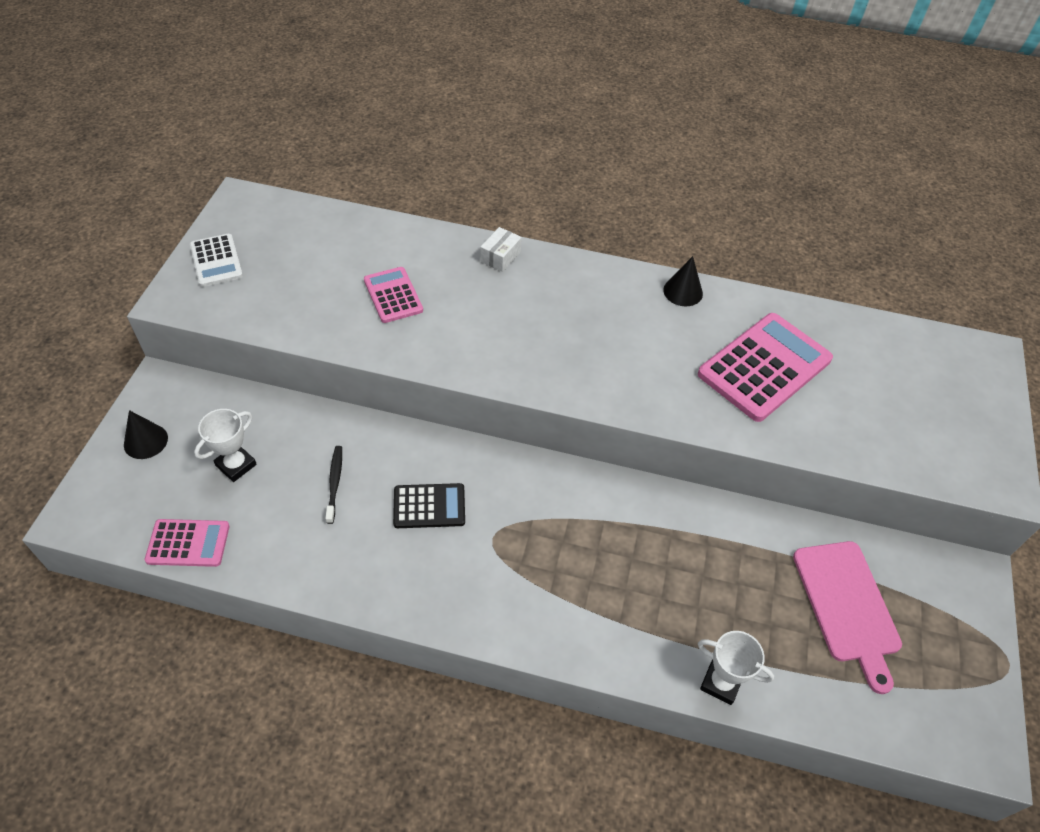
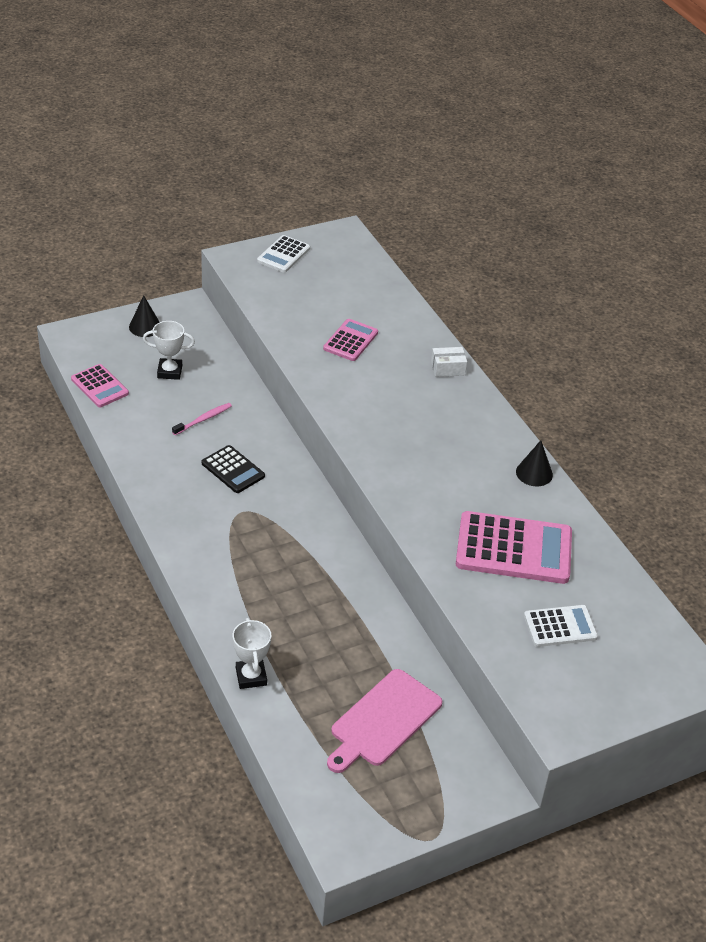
camera: 50 degrees right, 10 degrees down
(334, 483) = (203, 419): black toothbrush -> pink toothbrush
(879, 400) = (560, 626): none -> white calculator

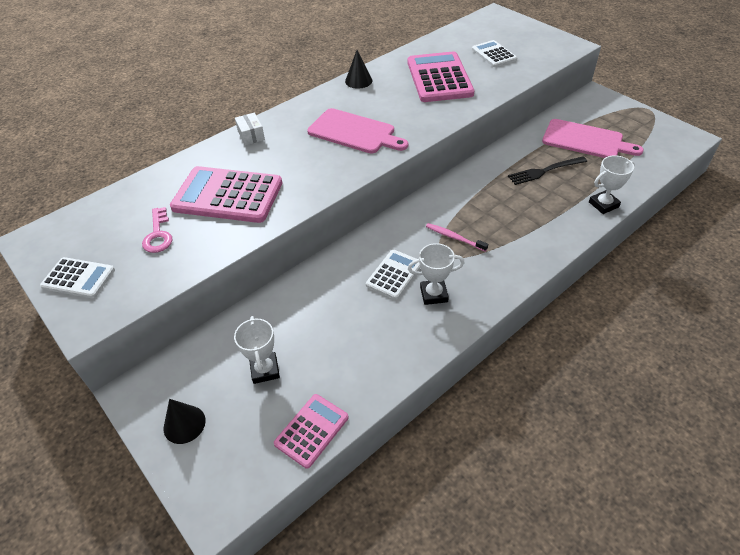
camera: 100 degrees left, 5 degrees up
(193, 489) = (433, 294): none -> white trophy
(203, 419) = (333, 317): pink toothbrush -> pink toothbrush (454, 237)
(233, 470) = (394, 274): black calculator -> white calculator
(315, 296) = (158, 234): none -> pink key
(337, 648) = (544, 171): none -> black fork
(350, 341) = (228, 195): pink calculator -> pink calculator, size x1.80
(420, 444) = (354, 132): none -> pink cutting board

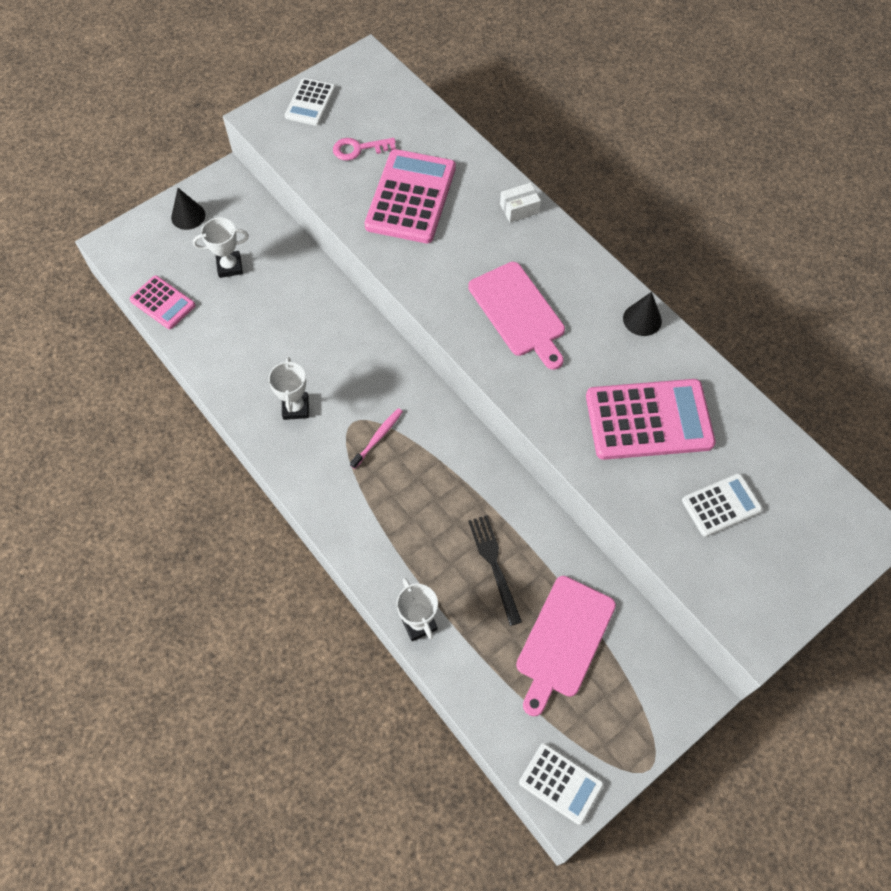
camera: 90 degrees right, 15 degrees up
(354, 132) = (518, 312): pink cutting board -> pink cutting board turned 60 degrees counterclockwise
(394, 274) = (329, 373): white calculator -> white calculator (561, 783)

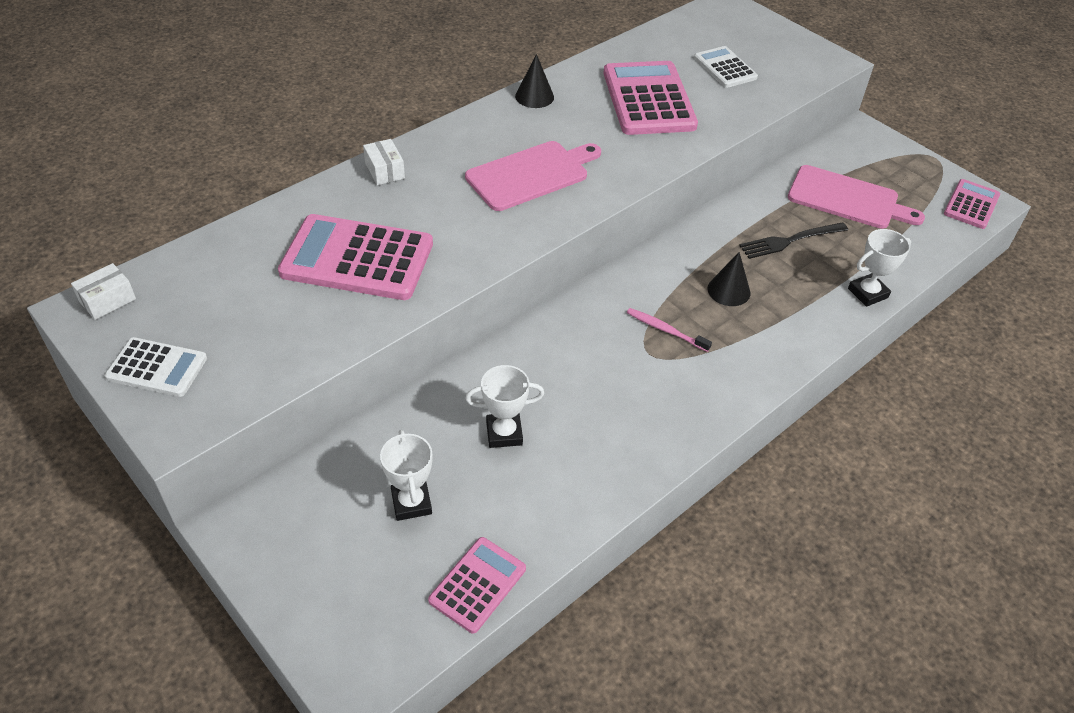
camera: 95 degrees left, 15 degrees down
(188, 216) = (306, 571): black cone -> black cone (728, 290)
(295, 408) = (637, 408): white trophy -> white trophy (504, 433)
(359, 149) = (263, 310): pink key -> none
(373, 69) = (107, 300): none -> white box
(561, 783) = (971, 205): white calculator -> pink calculator

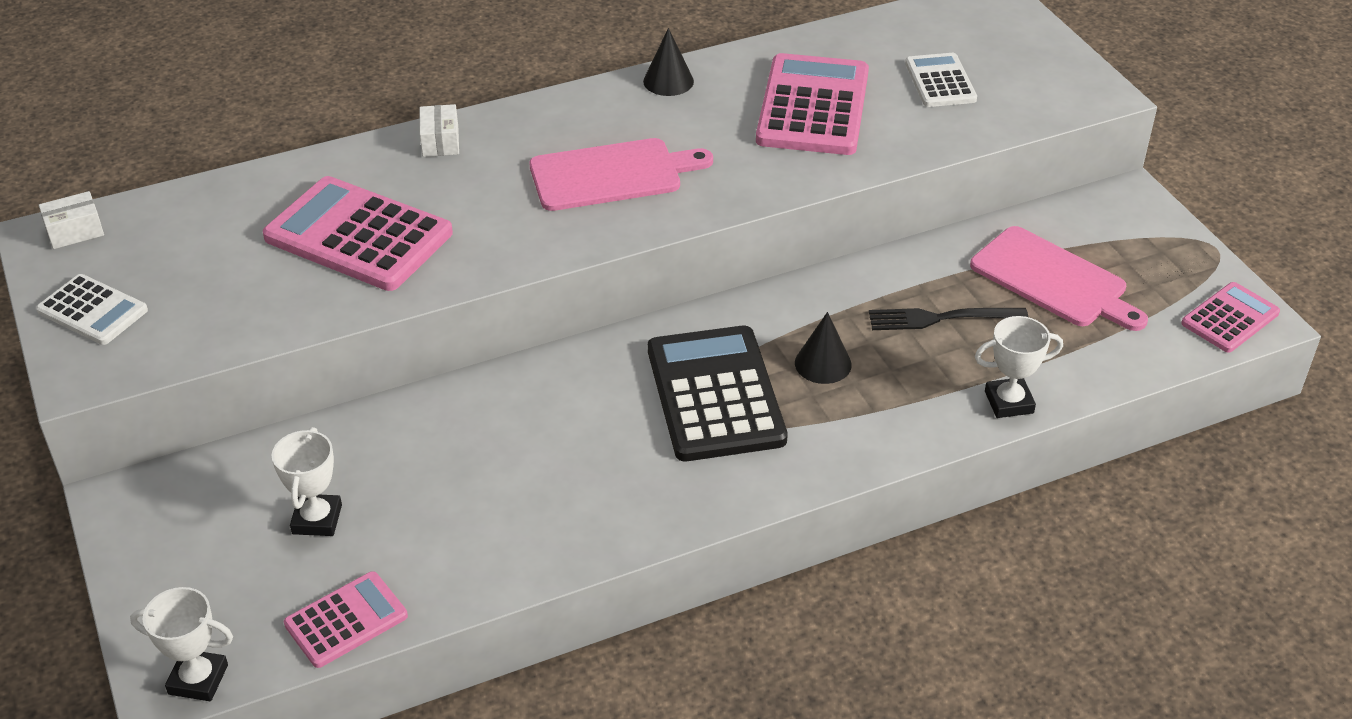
camera: 20 degrees right, 5 degrees down
(504, 433) = (458, 469): white trophy -> white trophy (198, 679)
(666, 330) = (715, 394): pink toothbrush -> black calculator

